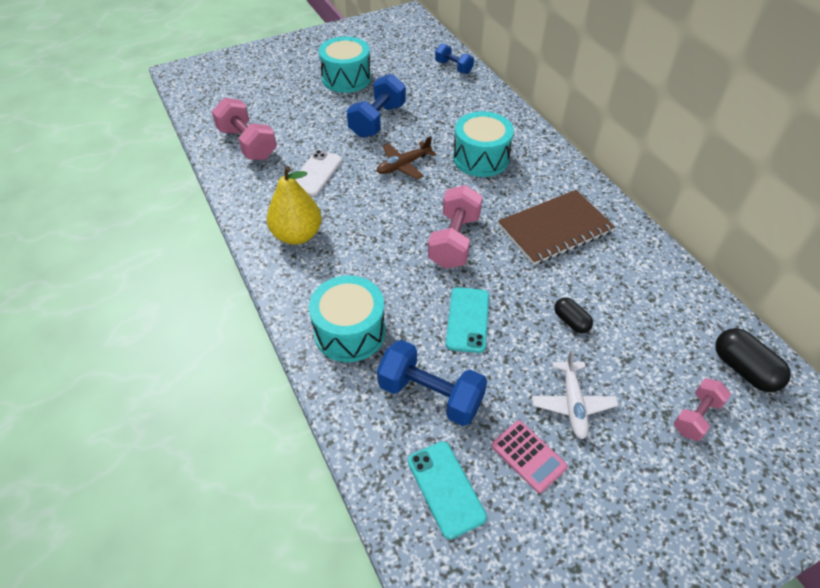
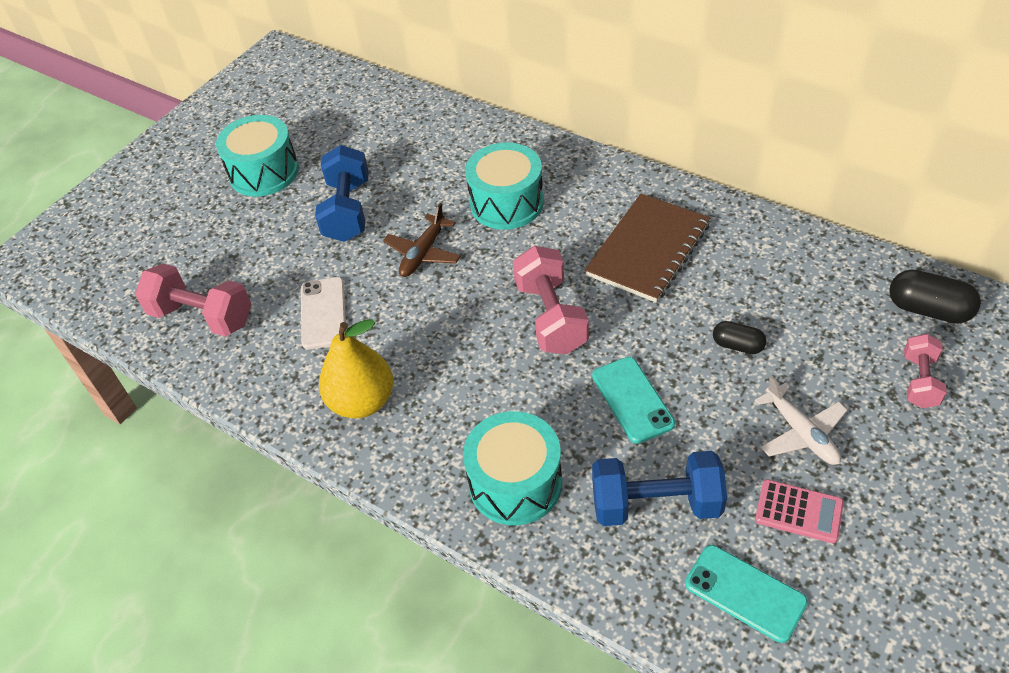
camera: 25 degrees left, 0 degrees up
(453, 67) = (389, 101): blue dumbbell -> none

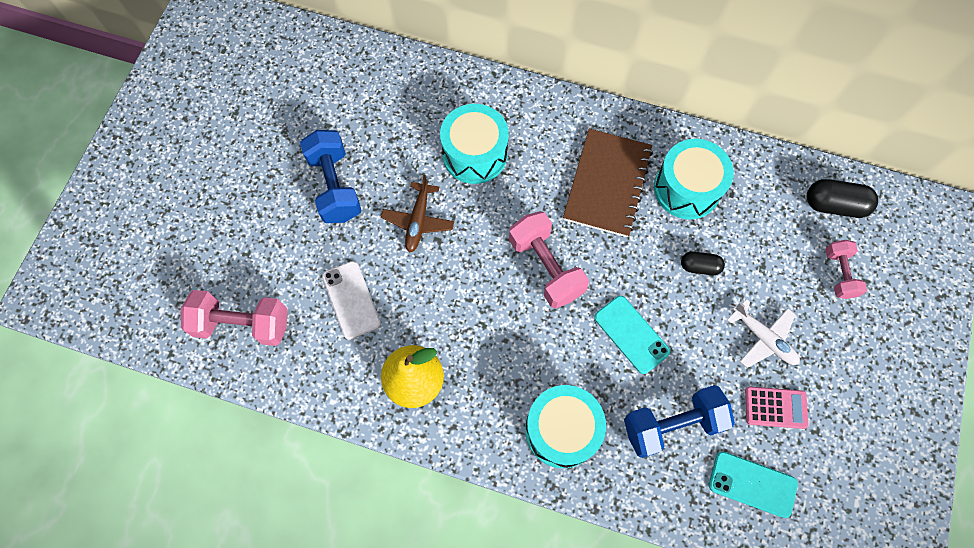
camera: 20 degrees left, 20 degrees up
(264, 172) = (240, 155): turquoise drum -> turquoise drum (687, 189)

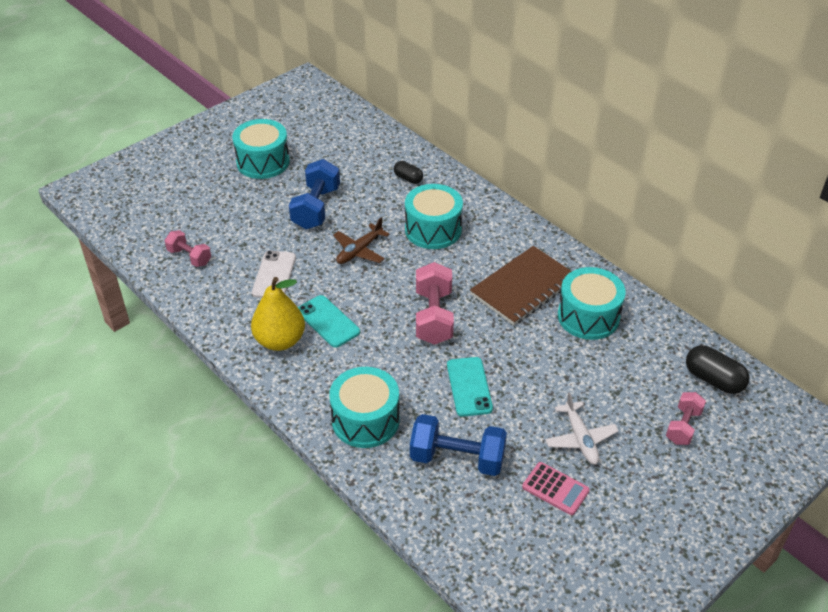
camera: 30 degrees right, 25 degrees down
(232, 150) = (263, 162): none -> turquoise drum
(242, 324) = (189, 257): pink dumbbell -> pink dumbbell, size x0.60
(699, 266) = (560, 369): black capsule -> black capsule (408, 178)
(752, 484) = (495, 529): turquoise phone -> turquoise phone (328, 321)

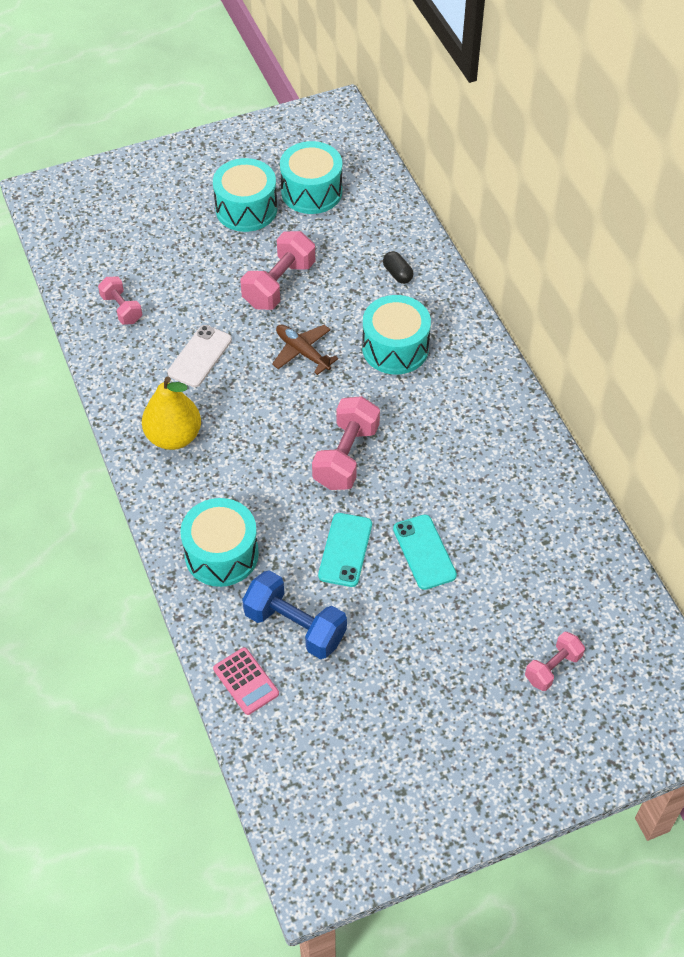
camera: 20 degrees right, 10 degrees up
(316, 208) = (279, 284): blue dumbbell -> pink dumbbell
(328, 321) = (232, 429): turquoise phone -> turquoise phone (424, 552)
(359, 251) = (302, 352): brown plane -> brown plane turned 75 degrees clockwise
(523, 287) = (461, 449): brown notebook -> none
(555, 489) = (379, 692): pink calculator -> pink calculator (246, 681)
(580, 439) = (434, 646): white plane -> none
(588, 316) = (516, 506): turquoise drum -> turquoise drum (311, 191)
(713, 380) = (617, 625): black capsule -> none

